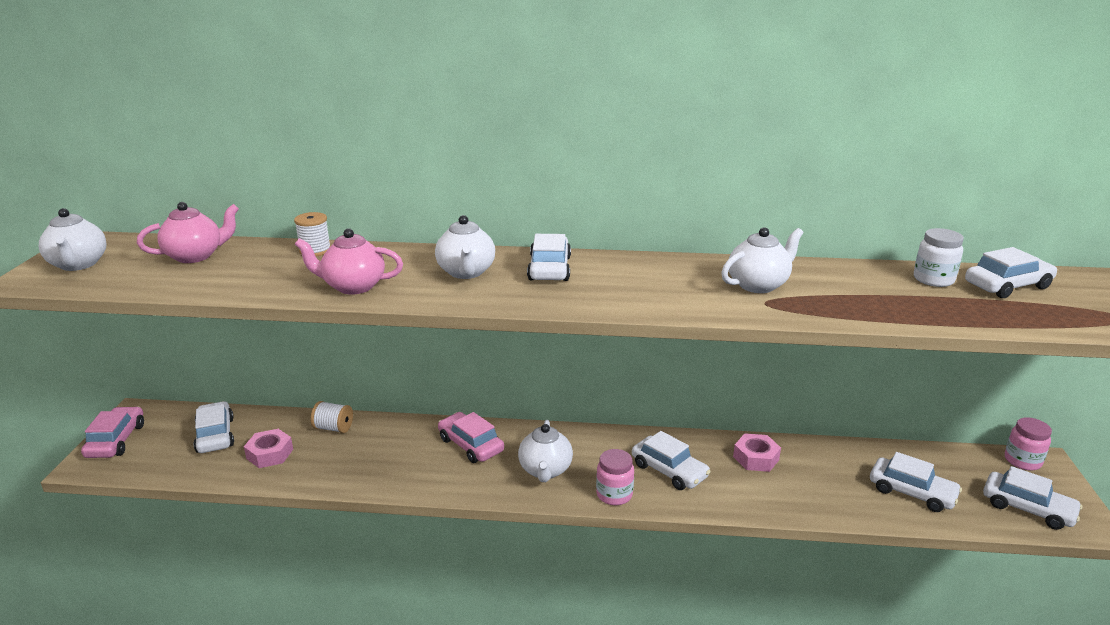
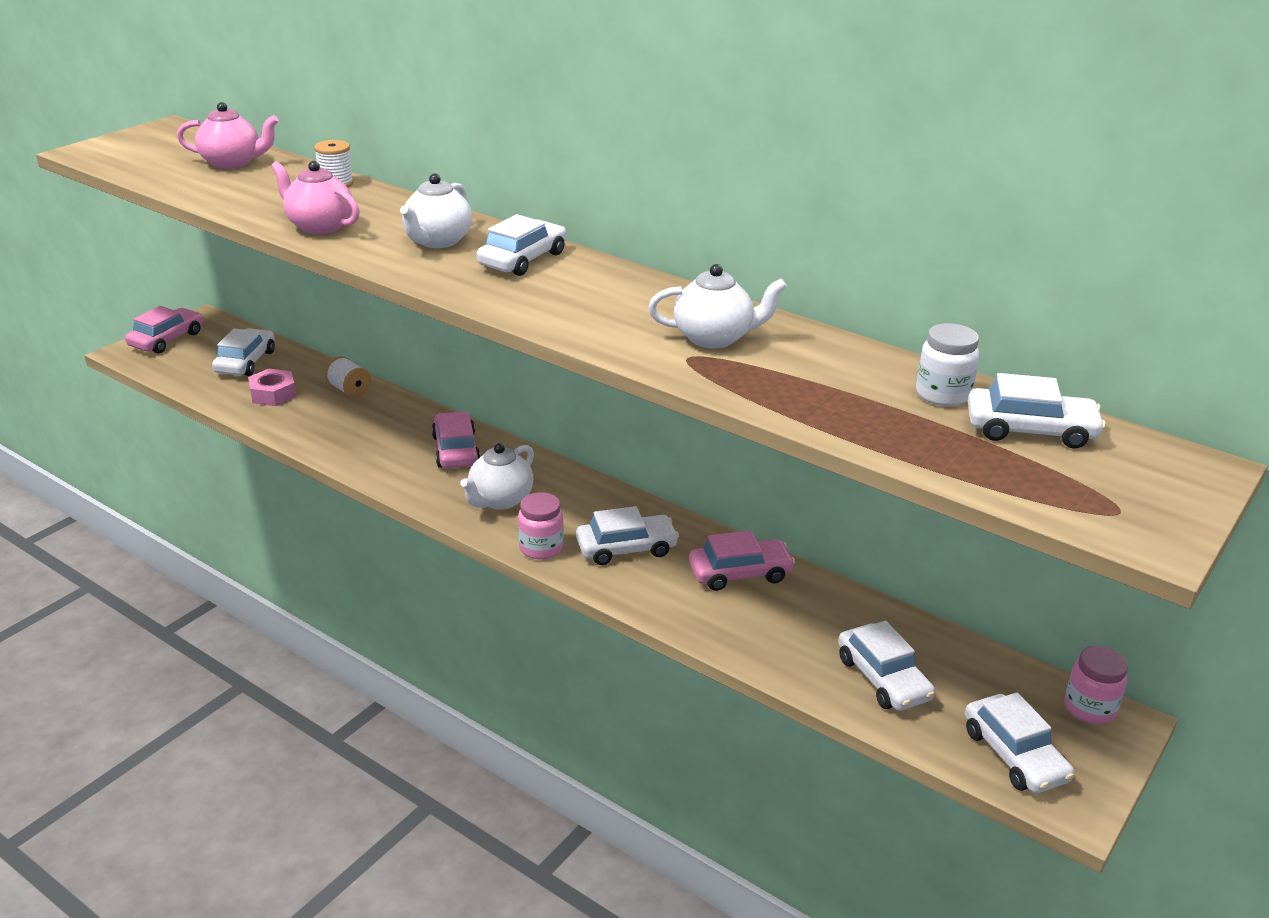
camera: 30 degrees right, 5 degrees up
(78, 264) = (137, 147): white teapot -> none
(669, 470) = (626, 548): white car -> white car turned 90 degrees counterclockwise
(756, 458) = (740, 573): pink nut -> pink car

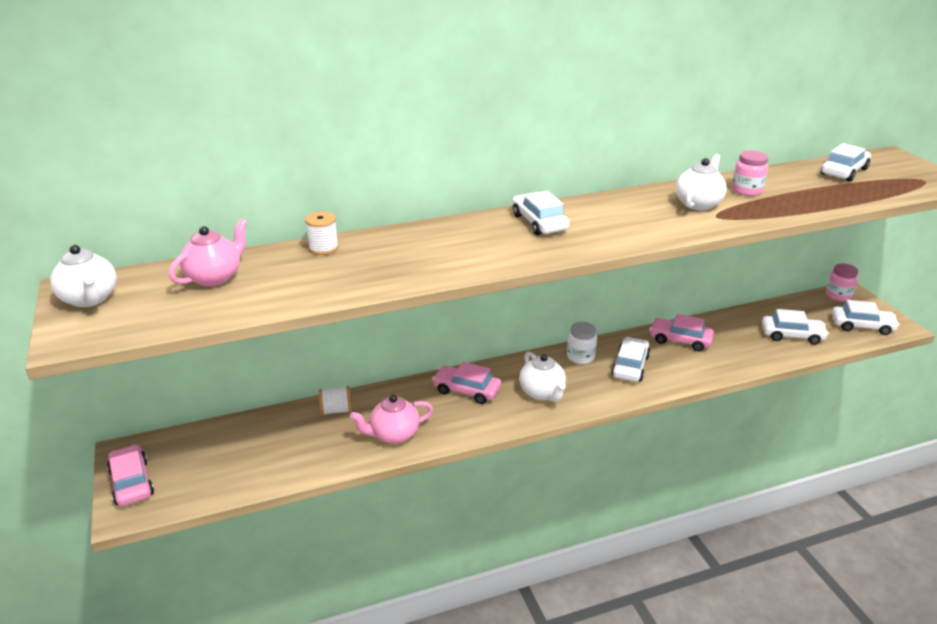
camera: 55 degrees left, 0 degrees up
(245, 362) = (230, 448): white car -> none
(273, 394) = (299, 448): pink nut -> none
(319, 226) = (402, 272): pink teapot -> pink teapot (394, 434)
(437, 241) = (479, 239): white teapot -> white teapot (90, 299)
(541, 548) = (607, 395): pink jar -> pink jar (746, 190)
(740, 573) = (680, 340): pink car -> pink car turned 90 degrees counterclockwise
(942, 395) = (799, 176): white jar -> white jar (580, 357)

